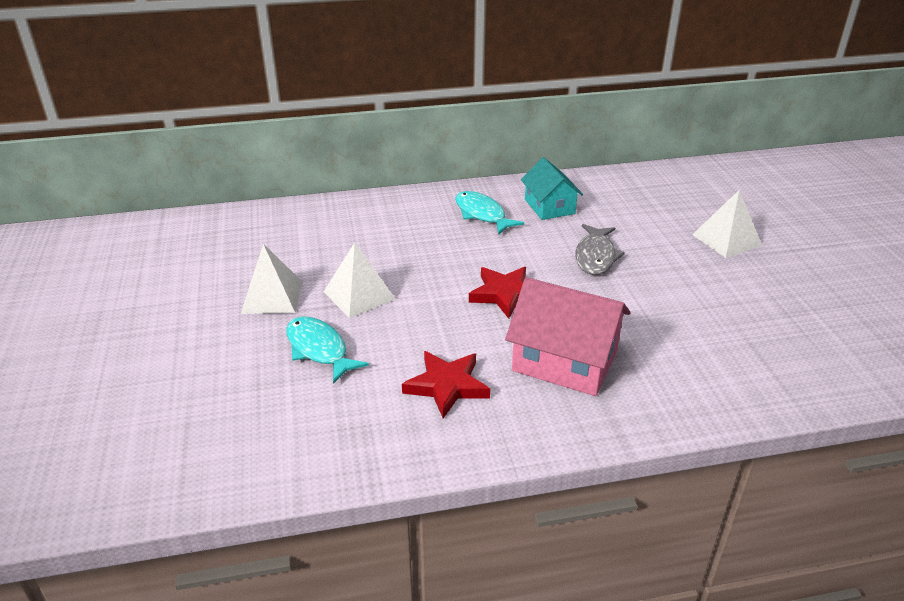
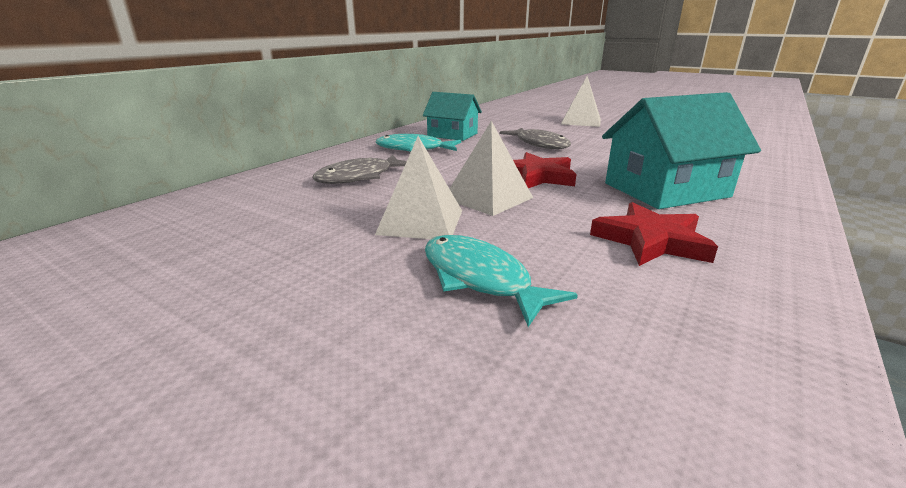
camera: 45 degrees left, 10 degrees down
(272, 297) = (316, 265): white pyramid -> white pyramid (488, 198)
(319, 349) = (480, 279): turquoise fish -> turquoise fish turned 45 degrees clockwise
(393, 233) = (359, 177): none -> grey fish
(565, 361) = (666, 190): pink house -> turquoise house

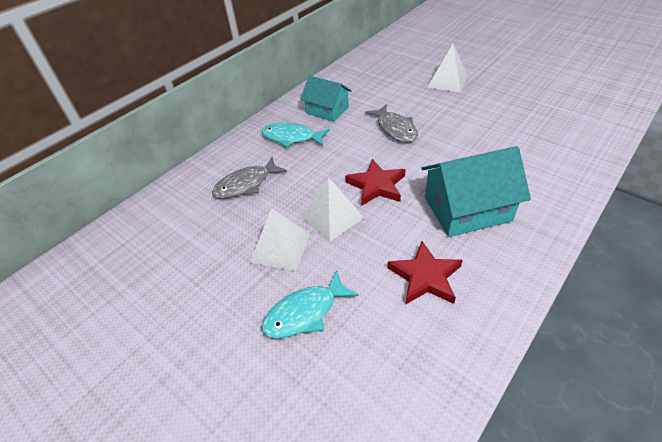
camera: 10 degrees right, 20 degrees up
(480, 279) = (305, 313): turquoise fish -> turquoise fish turned 90 degrees counterclockwise

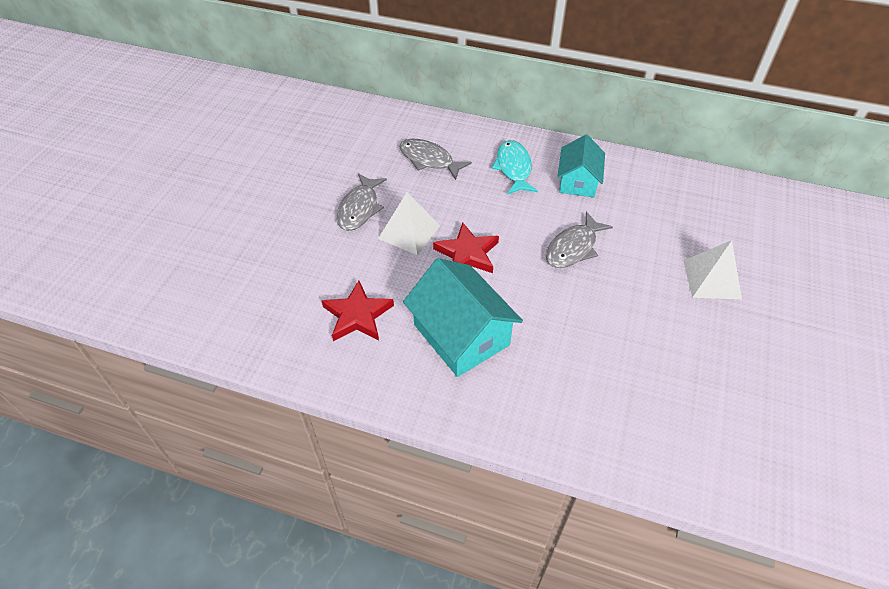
camera: 65 degrees right, 5 degrees up
(280, 248) = (359, 208): white pyramid -> grey fish
(305, 313) = (297, 244): turquoise fish -> none

